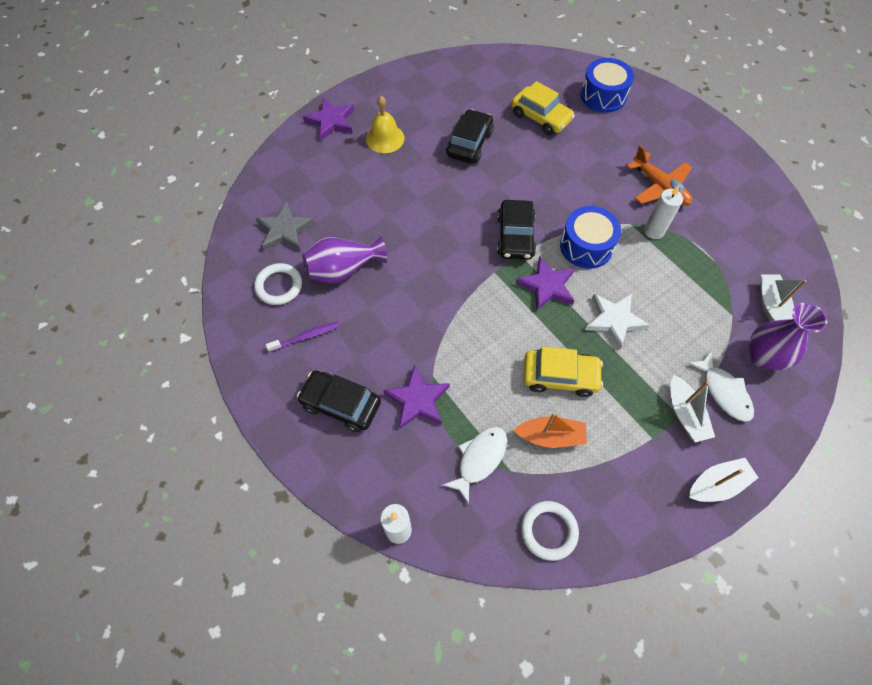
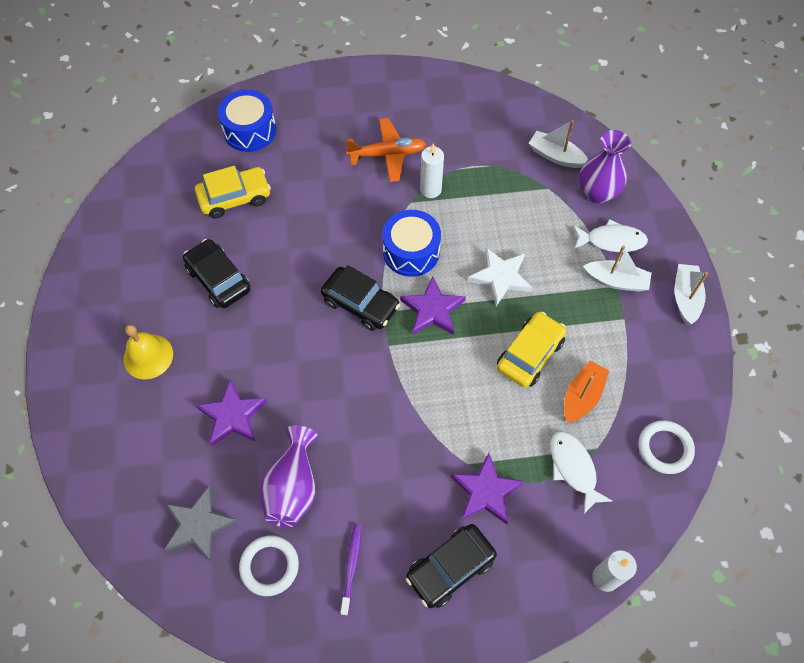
camera: 60 degrees left, 0 degrees up
(331, 121) = (79, 400): purple star -> purple star (233, 415)

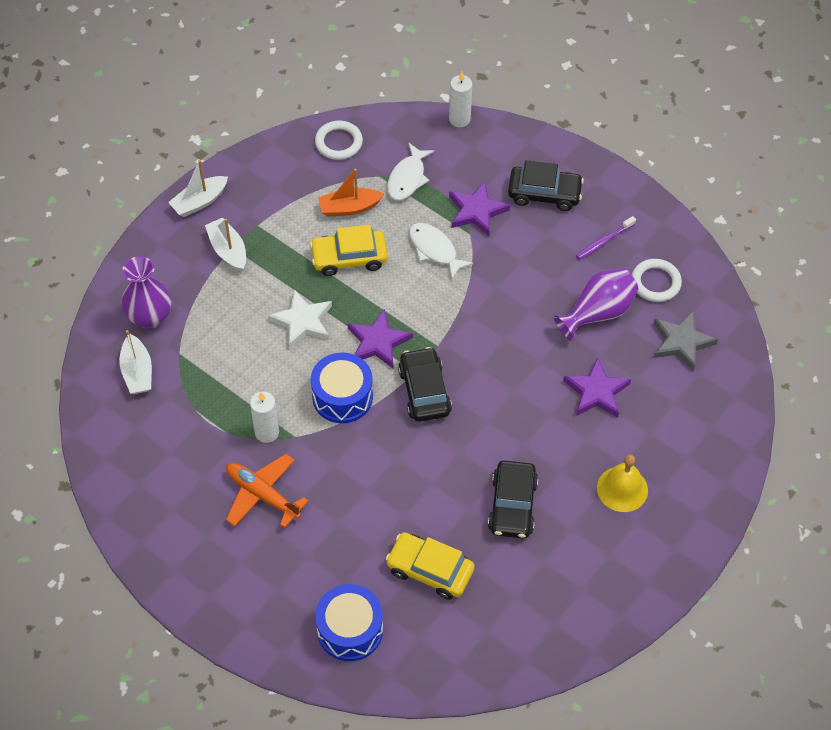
camera: 135 degrees left, 5 degrees down
(611, 241) = (191, 277): white fish -> white fish (435, 249)

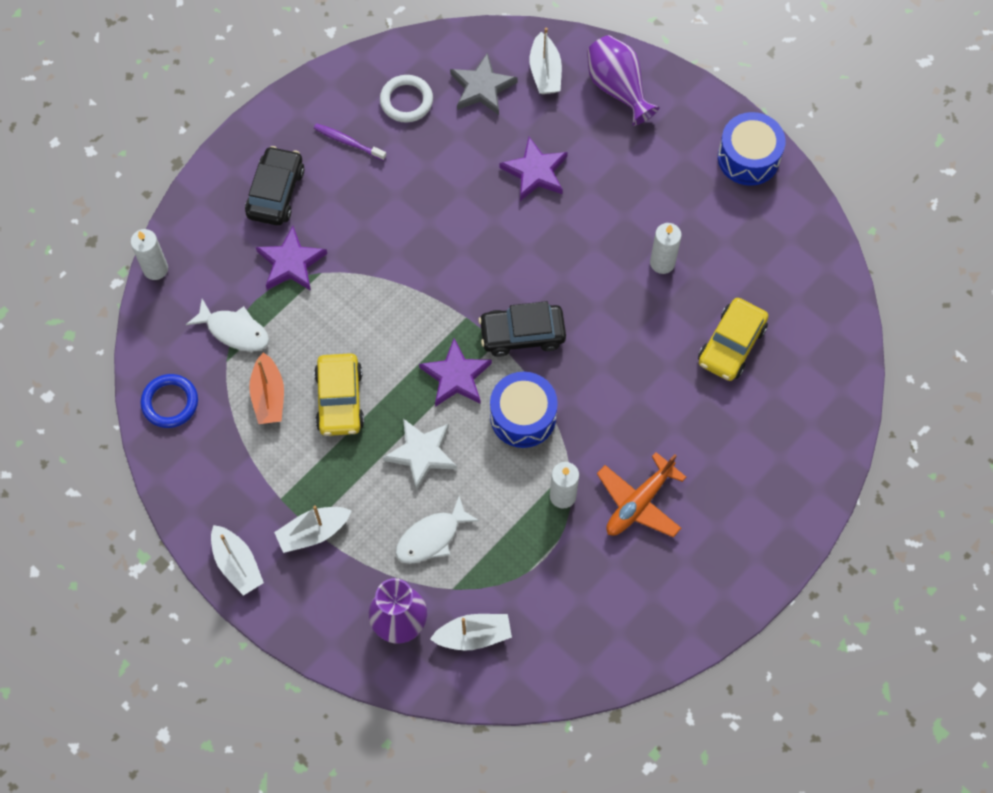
camera: 85 degrees left, 10 degrees up
(338, 142) = (170, 402): white ring -> blue ring
(350, 630) = (794, 423): blue drum -> blue drum (748, 158)
(435, 249) = (338, 310): white fish -> white fish (431, 537)
(512, 505) = (662, 263): black car -> white candle
(597, 313) = (439, 159): purple vase -> purple vase (618, 88)
(604, 241) = (348, 142): purple toothbrush -> purple toothbrush turned 150 degrees clockwise
(622, 489) = (648, 163): yellow bell -> none
(709, 393) = (545, 72): none -> white boat

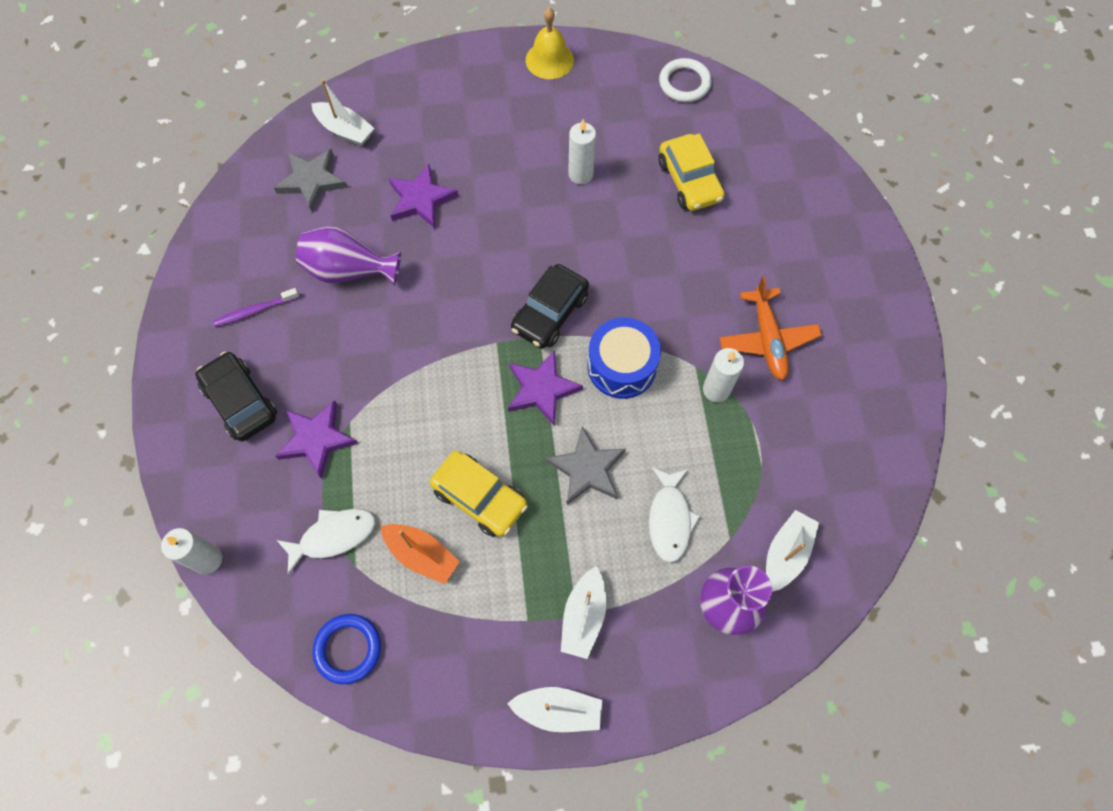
camera: 50 degrees left, 0 degrees up
(406, 101) = (265, 241): white ring -> white ring (684, 83)
(422, 453) = (587, 469): white star -> grey star
(618, 88) = (409, 95): purple vase -> purple vase (349, 270)
(748, 158) = (549, 60): blue drum -> yellow bell

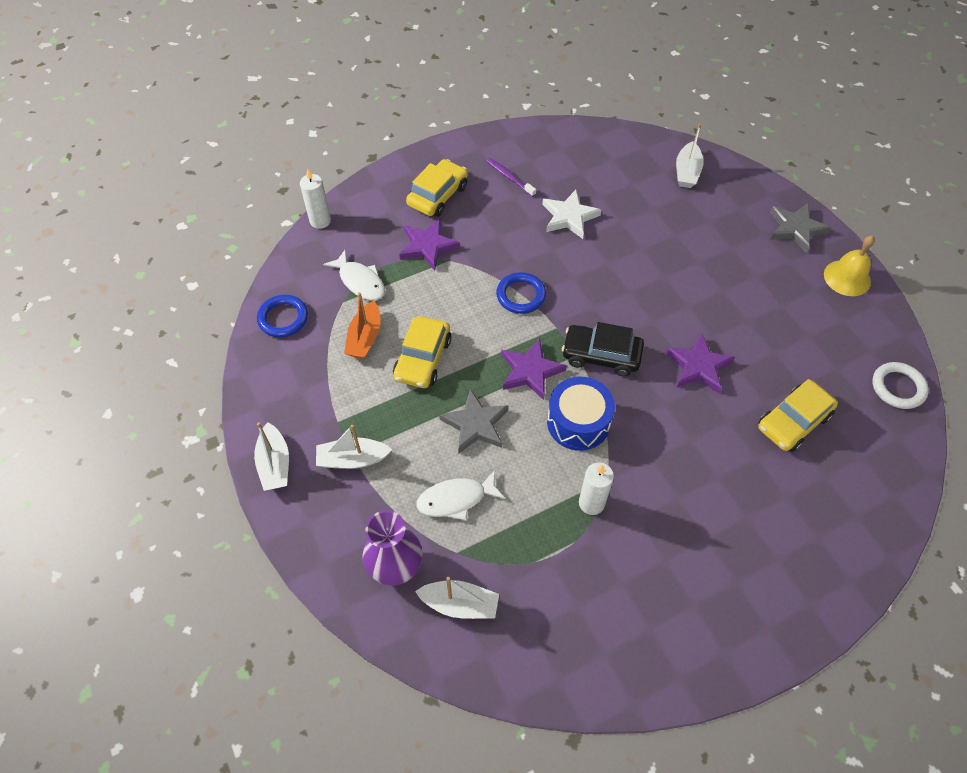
camera: 70 degrees right, 10 degrees down
(240, 401) = (438, 195): black car -> yellow car
(312, 181) = (631, 169): grey star -> grey star (795, 229)
(349, 270) = (569, 217): purple vase -> white star
(421, 199) = (655, 238): purple star -> purple star (698, 366)
(437, 362) = (521, 295): none -> blue ring
(580, 174) = (746, 336): white candle -> none
(767, 339) = (663, 533): orange plane -> none

